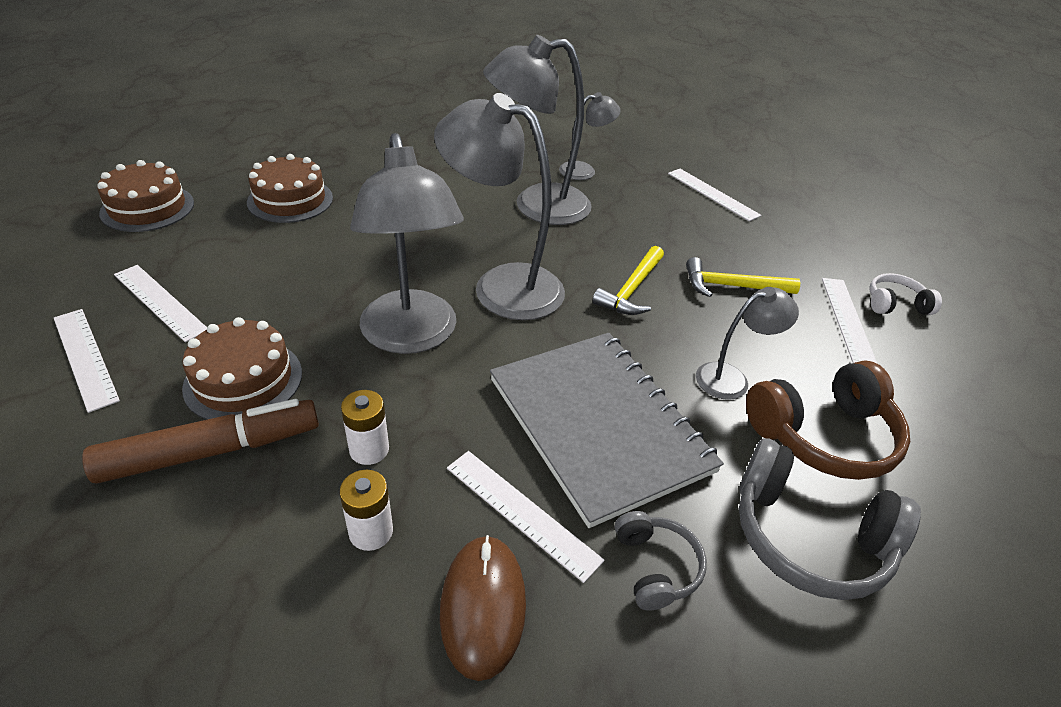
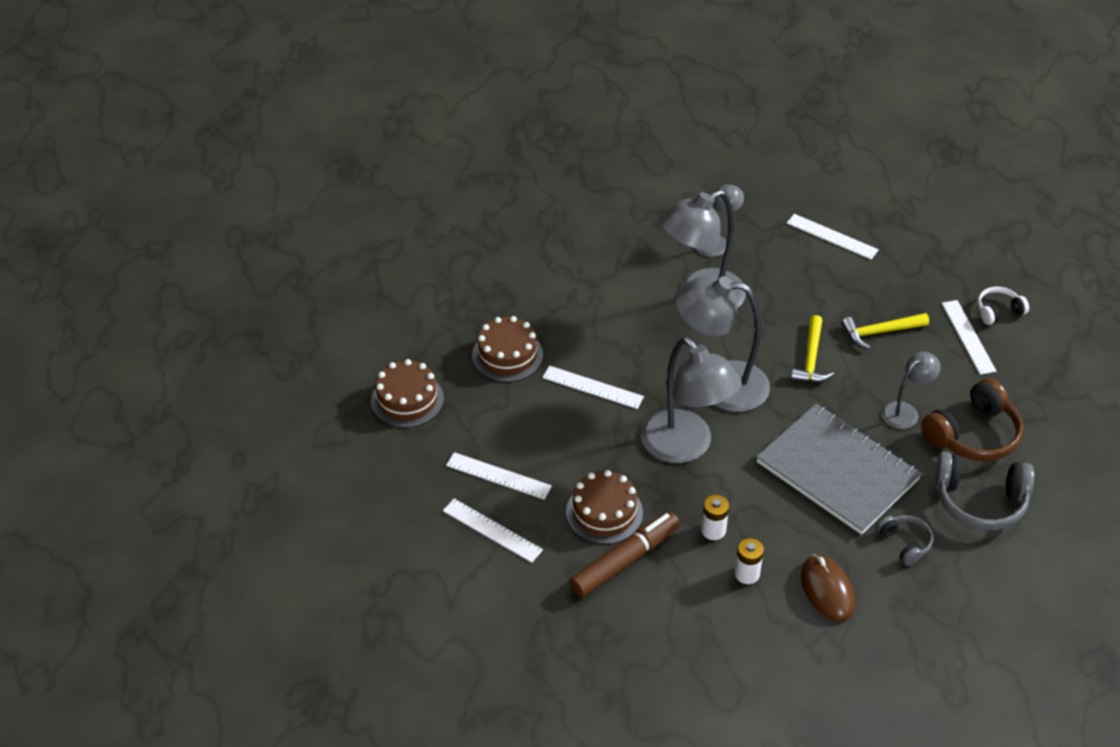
camera: 15 degrees left, 5 degrees up
(521, 512) = (820, 537): white ruler -> white ruler (593, 387)

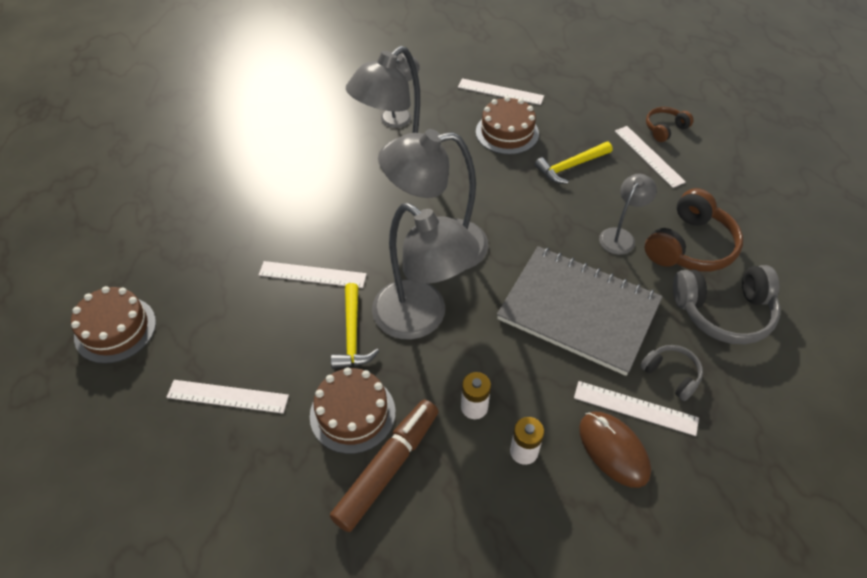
camera: 15 degrees left, 5 degrees up
(492, 530) = (229, 467): white ruler -> white ruler (635, 408)
(507, 355) = (218, 259): brown cake -> brown cake (507, 132)
(811, 358) = (517, 203): yellow hammer -> yellow hammer (352, 335)
(998, 311) = (665, 129): white headphones -> brown headphones

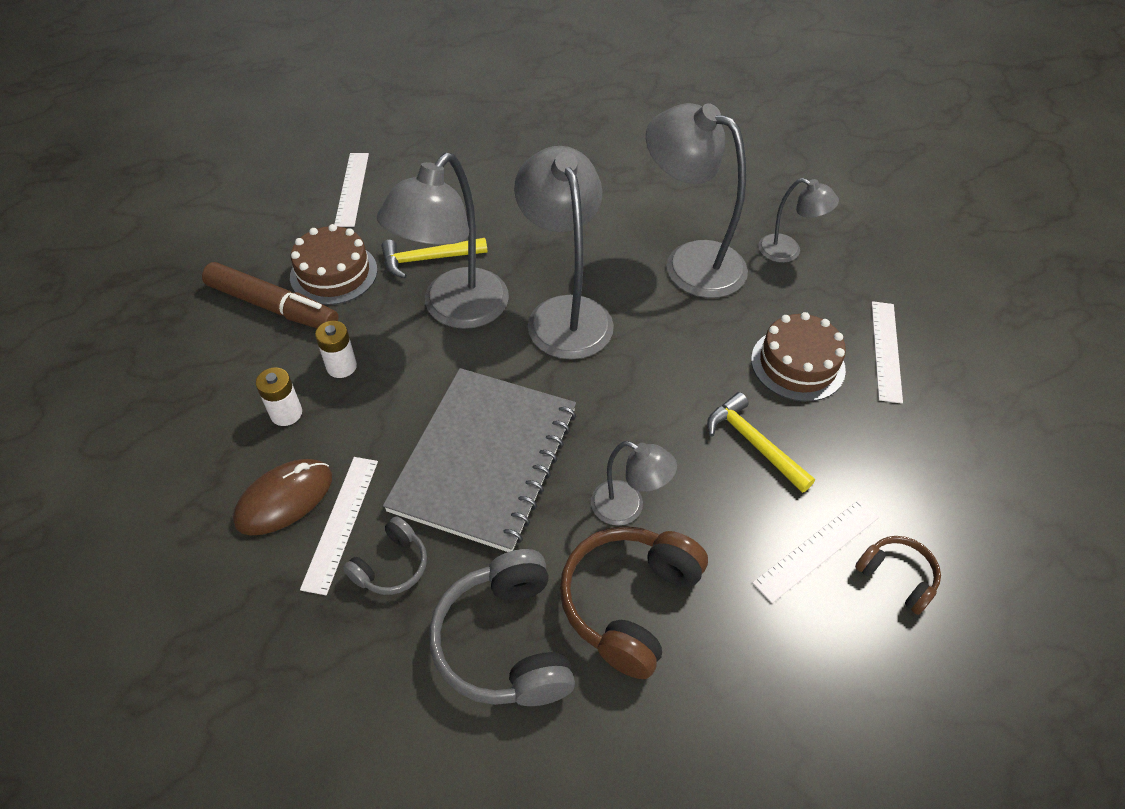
camera: 80 degrees right, 0 degrees up
(115, 329) = (420, 109): brown cake -> none
(312, 274) = (503, 218): white ruler -> none
(690, 246) = (629, 603): brown headphones -> brown headphones turned 90 degrees clockwise

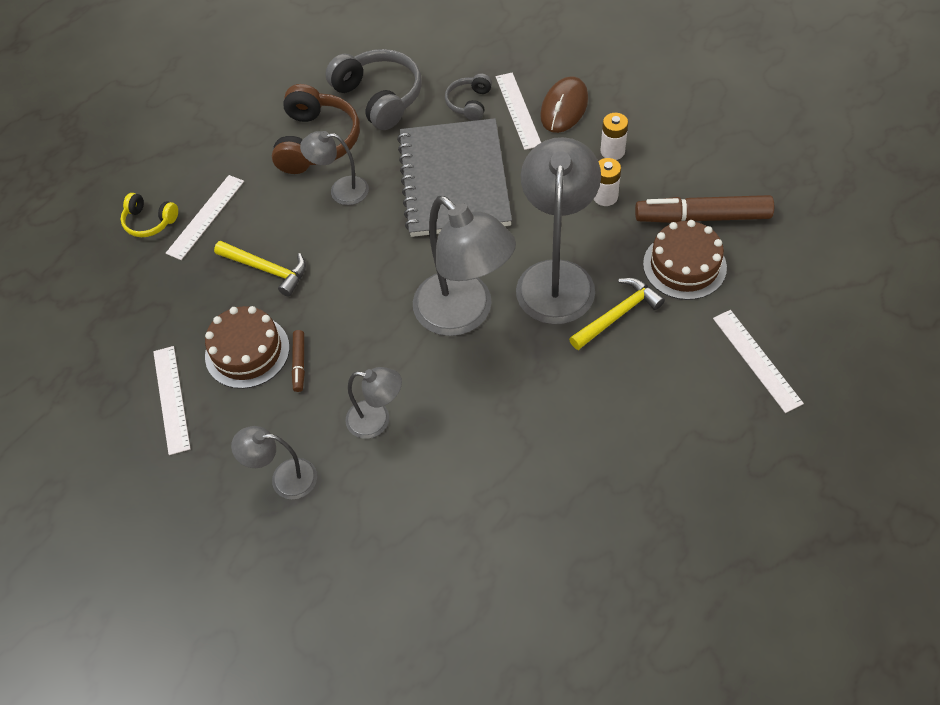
camera: 160 degrees right, 5 degrees up
(690, 262) = (377, 420): grey lamp -> grey lamp, size x0.52
(746, 333) = (299, 363): none -> brown marker
(897, 577) = (149, 222): brown headphones -> yellow headphones

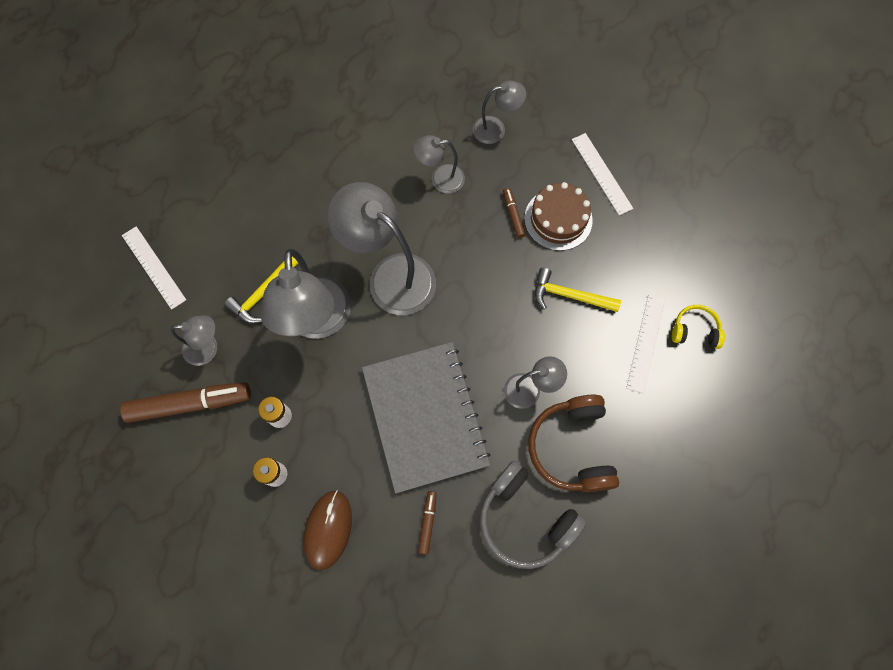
camera: 165 degrees right, 15 degrees up
(469, 103) = (428, 522): grey headphones -> brown marker
(518, 110) = (375, 519): white ruler -> none
(684, 265) = (208, 348): brown cake -> grey lamp

